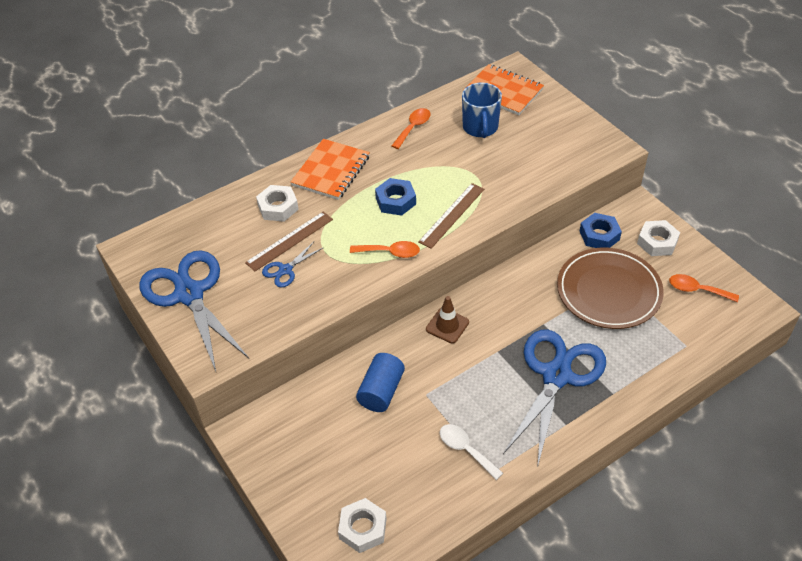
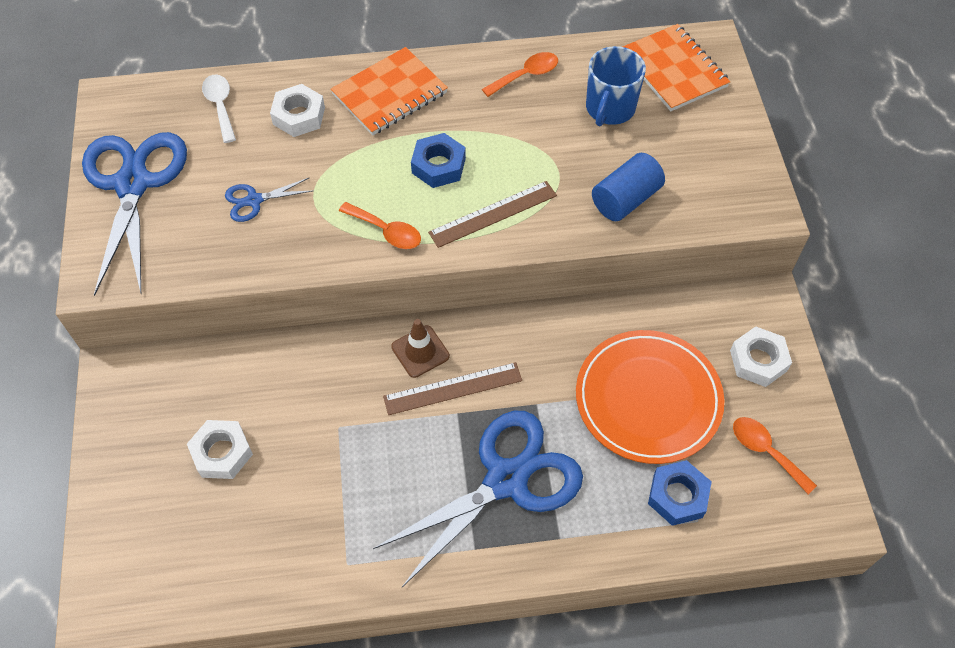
camera: 25 degrees right, 10 degrees up
(290, 241) = (283, 165): brown ruler -> brown ruler (453, 388)
(363, 528) = (162, 556): white nut -> white nut (222, 453)
(381, 391) = (291, 398): blue cylinder -> blue cylinder (625, 199)
(465, 450) = (337, 520): white spoon -> white spoon (220, 106)
(599, 235) = (688, 317): blue nut -> blue nut (677, 496)
(608, 291) = (648, 399): brown plate -> orange plate

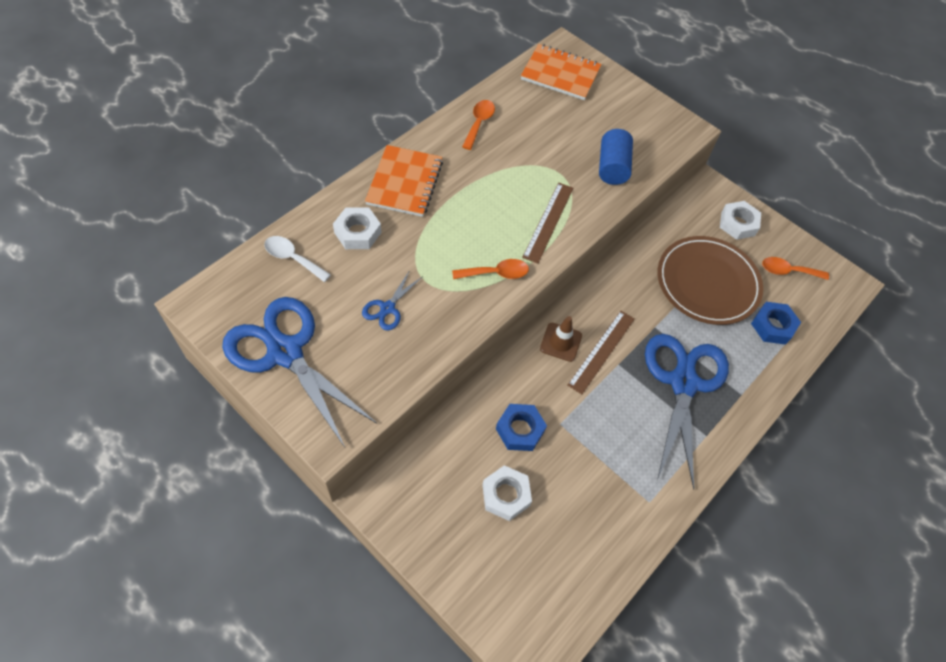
camera: 45 degrees left, 0 degrees up
(438, 166) = (484, 211): blue nut -> blue nut (520, 430)
(610, 108) = (549, 117): blue mug -> none
(648, 399) = (707, 283): orange plate -> brown plate

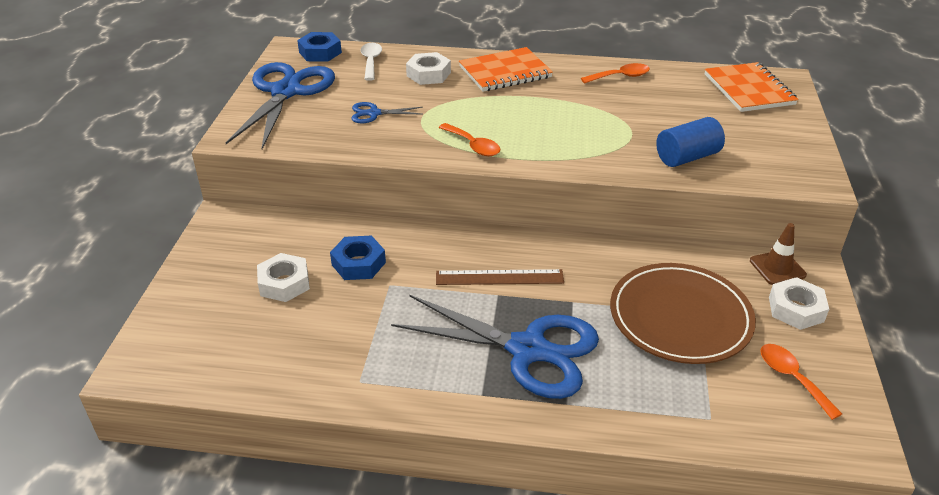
camera: 60 degrees right, 20 degrees down
(548, 222) = (567, 149): brown ruler -> none
(561, 342) = (479, 248): brown traffic cone -> brown traffic cone (777, 268)
(683, 383) = (528, 349): blue scissors -> blue scissors turned 45 degrees clockwise
(772, 326) = (693, 395): blue nut -> blue nut (320, 52)

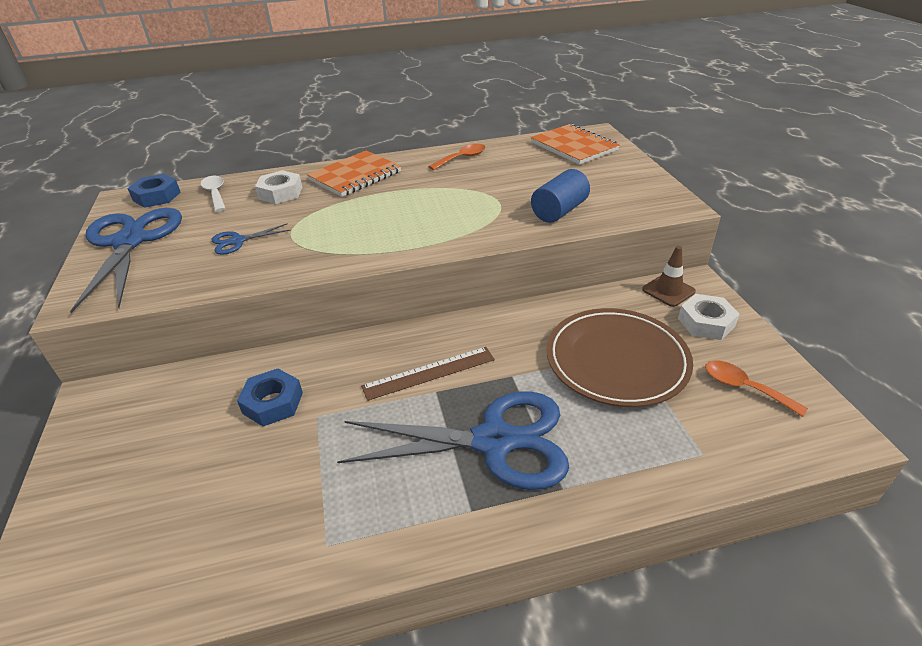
camera: 20 degrees left, 0 degrees up
(284, 283) = (192, 452): white nut -> none
(473, 146) = (356, 248): orange spoon -> none

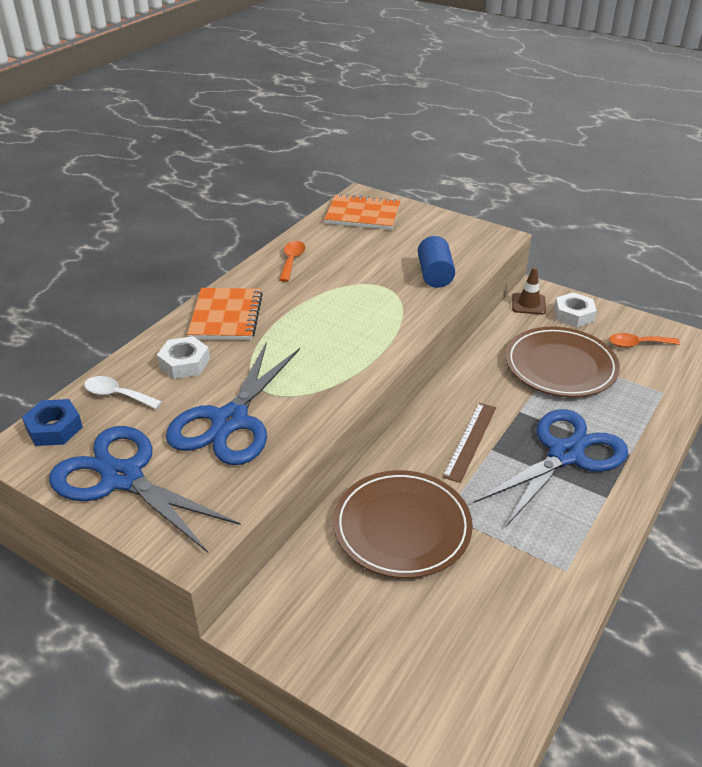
camera: 45 degrees left, 0 degrees up
(238, 241) = (230, 421): blue scissors -> blue scissors, size x2.28
(273, 403) = (402, 527): blue nut -> brown plate

